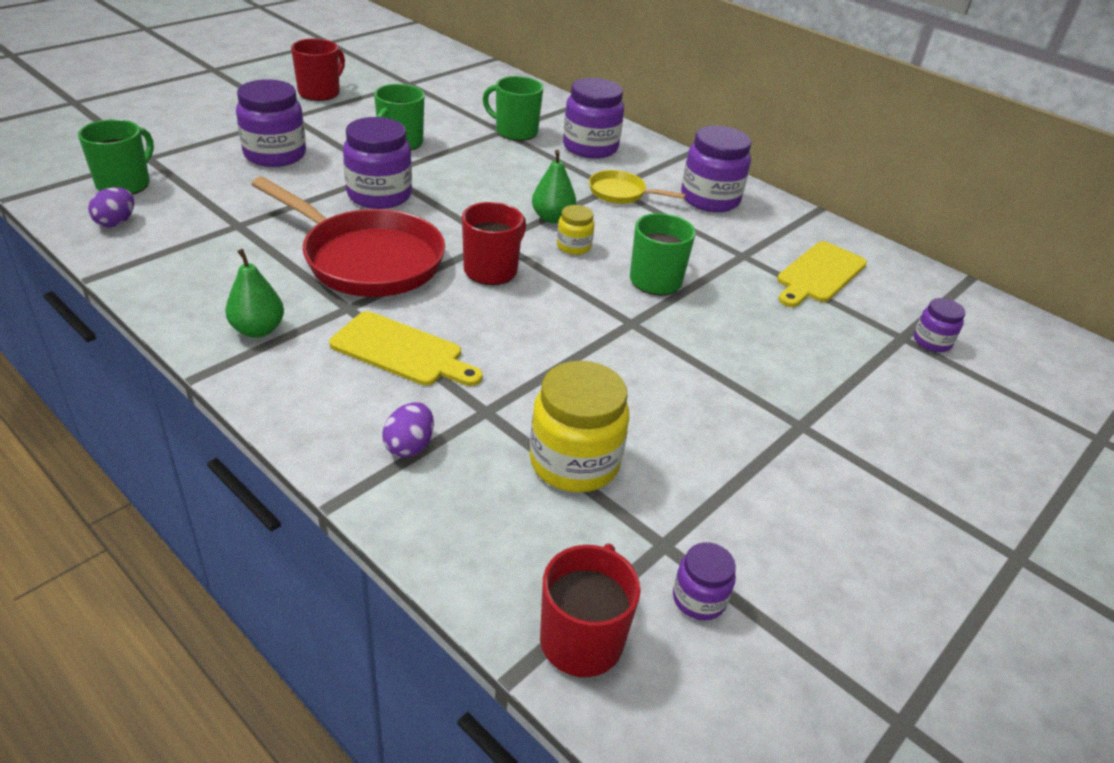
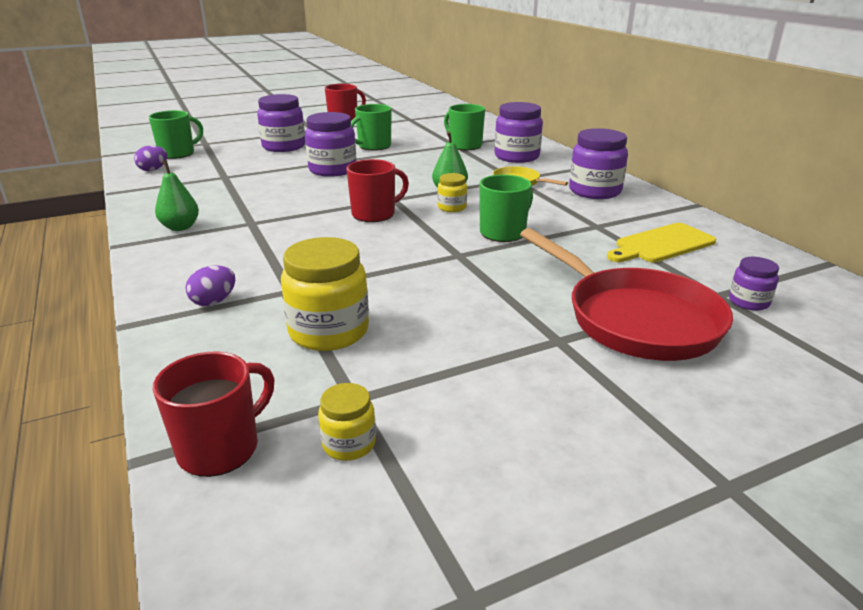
camera: 25 degrees right, 10 degrees down
(367, 259) = (290, 200): red pan -> red pan (635, 319)
(402, 351) = (264, 249): yellow cutting board -> none
(699, 599) = (349, 444): purple jar -> yellow jar

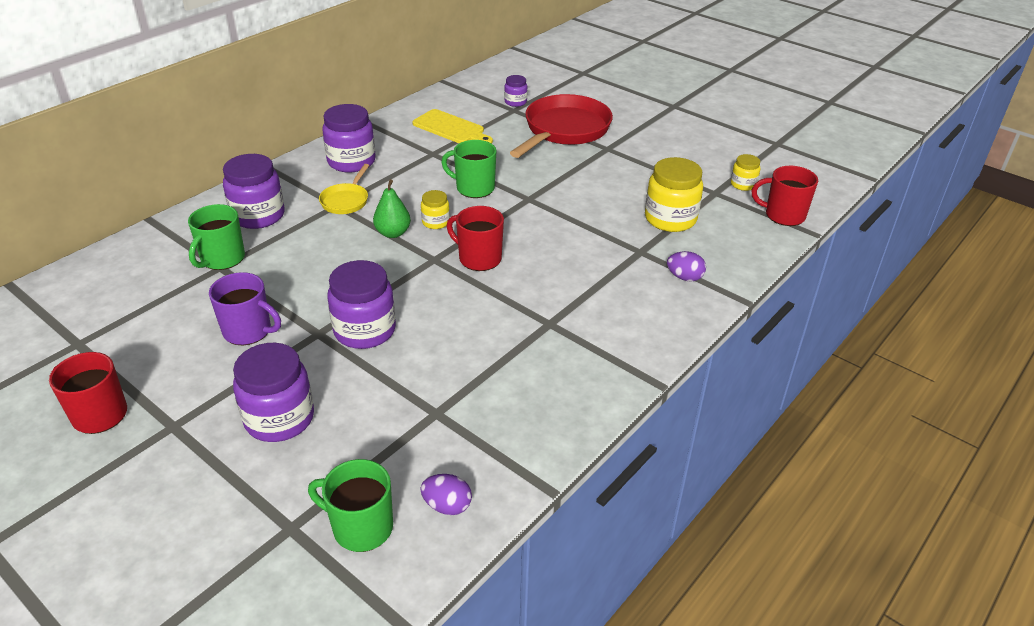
camera: 115 degrees left, 10 degrees up
(180, 227) = (593, 364): green pear -> none
(373, 146) = (248, 331): green mug -> purple mug

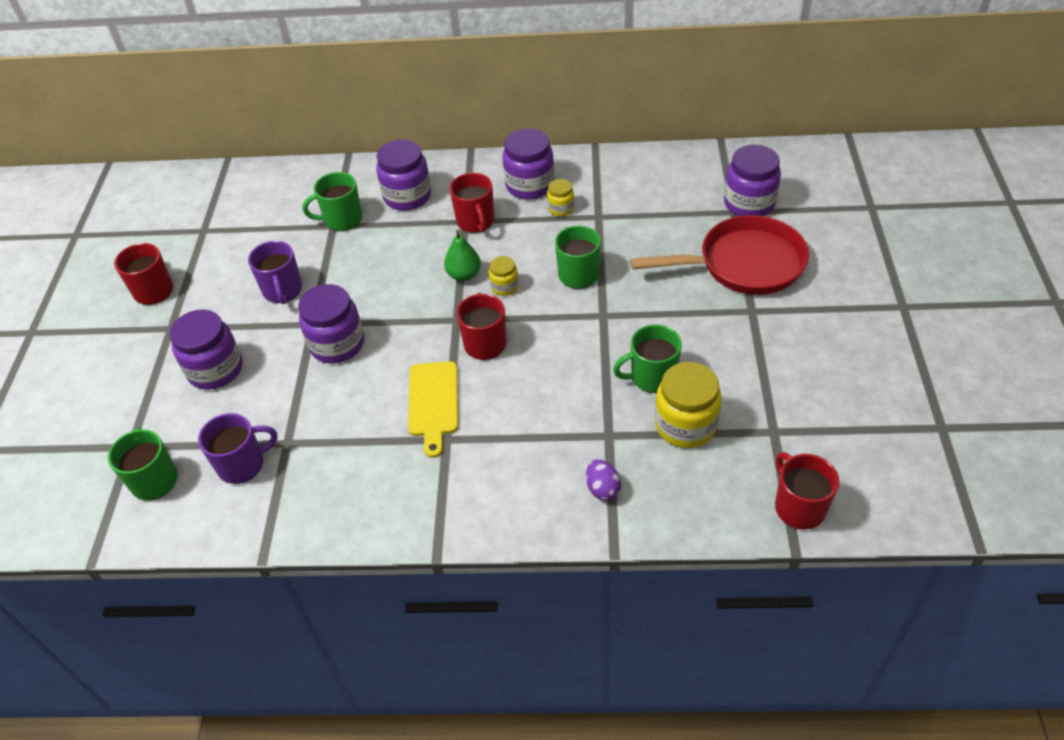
camera: 55 degrees right, 10 degrees up
(346, 201) = (475, 221): yellow pan -> red mug
(424, 453) = (242, 464): none -> purple mug
(447, 506) = (204, 510): purple egg -> none
(451, 128) = (650, 199): yellow cutting board -> yellow cutting board (433, 403)
(515, 102) = (749, 203): purple jar -> purple jar, size x1.91
(612, 209) = (652, 377): none -> green mug
(743, 184) = (817, 444): yellow jar -> yellow jar (561, 208)

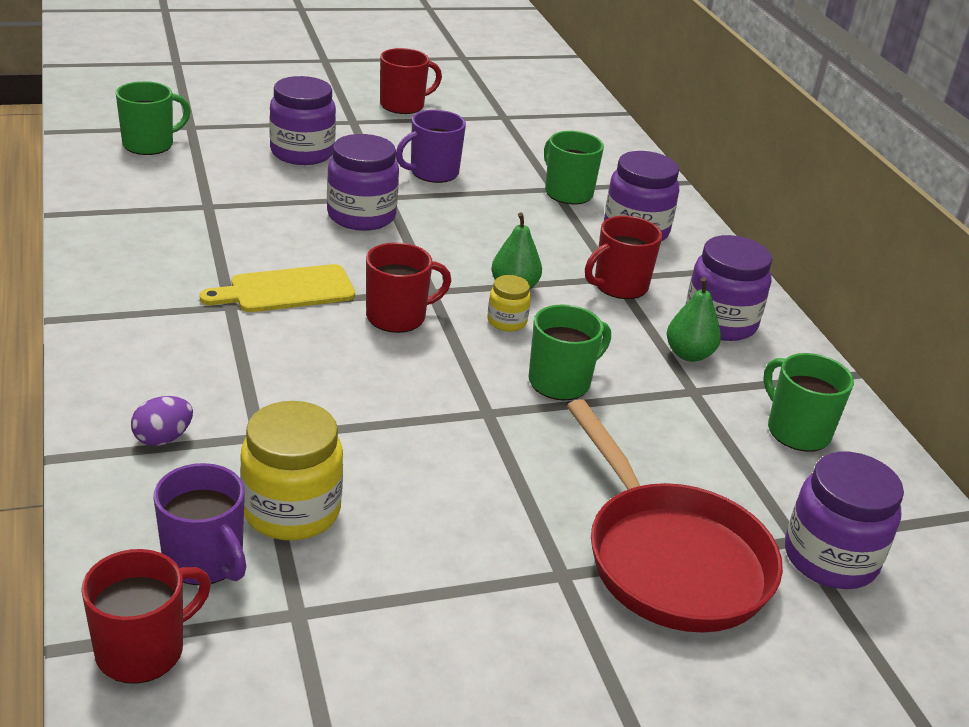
camera: 65 degrees right, 15 degrees down
(242, 464) = (174, 186): purple mug -> purple mug (204, 561)
(561, 208) = (689, 354): yellow jar -> green pear
(652, 377) = (379, 469): green mug -> green mug (797, 431)

